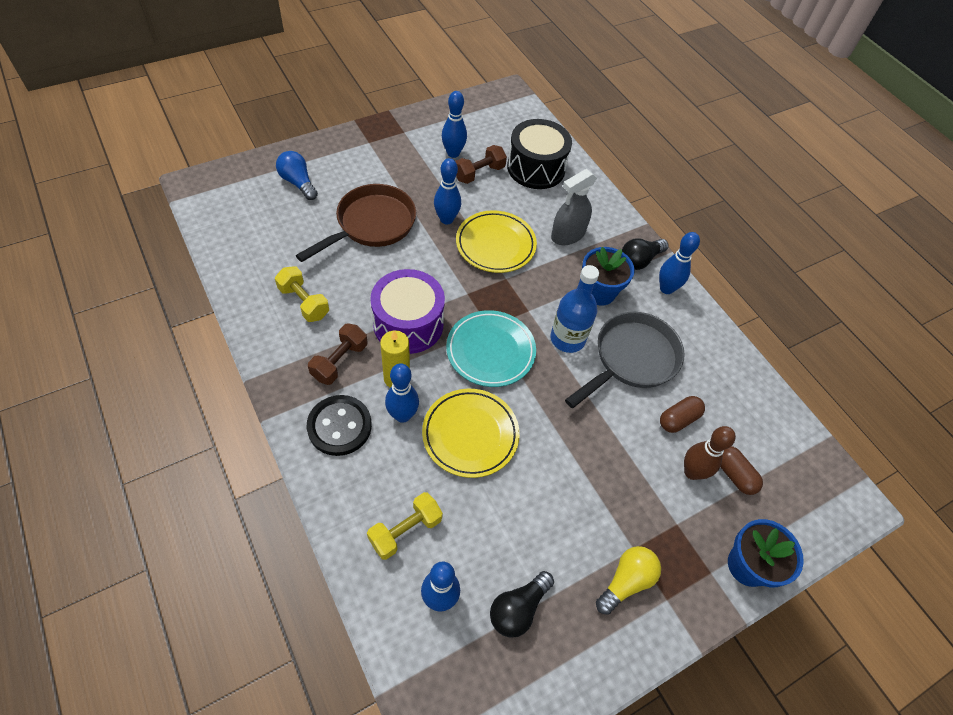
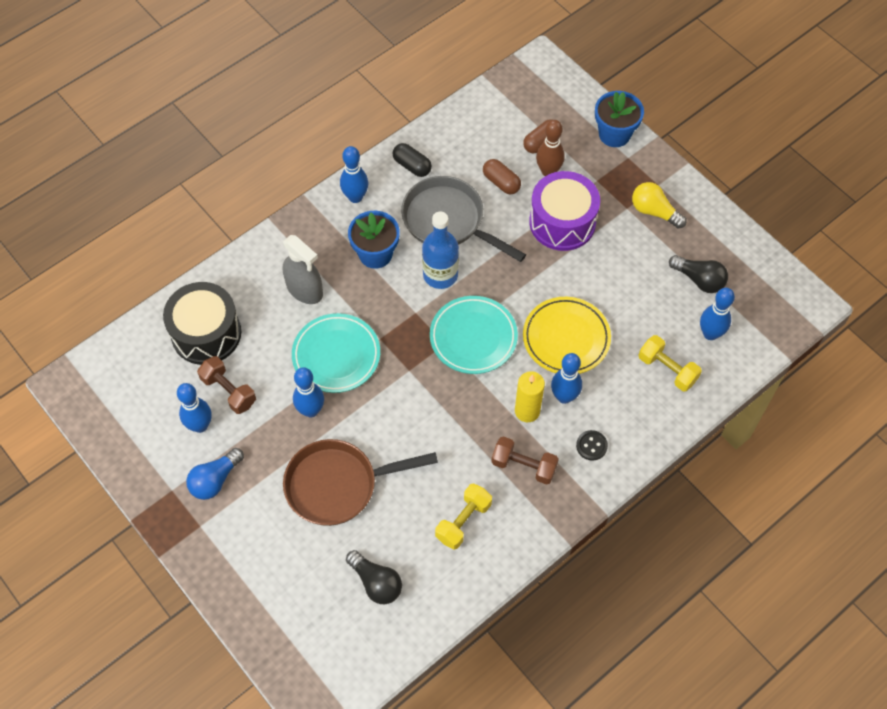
camera: 95 degrees left, 5 degrees up
(298, 183) = (290, 585): blue light bulb -> blue light bulb (215, 480)
(339, 426) = (591, 446): black button -> black button, size x0.52
(372, 224) = (338, 485): brown pan -> brown pan turned 45 degrees counterclockwise
(408, 324) = (462, 416): purple drum -> purple drum (562, 222)
(495, 245) = (336, 355): yellow plate -> turquoise plate
(639, 260) = (323, 222): black light bulb -> black light bulb (376, 582)
(703, 342) = (412, 166): none -> black capsule

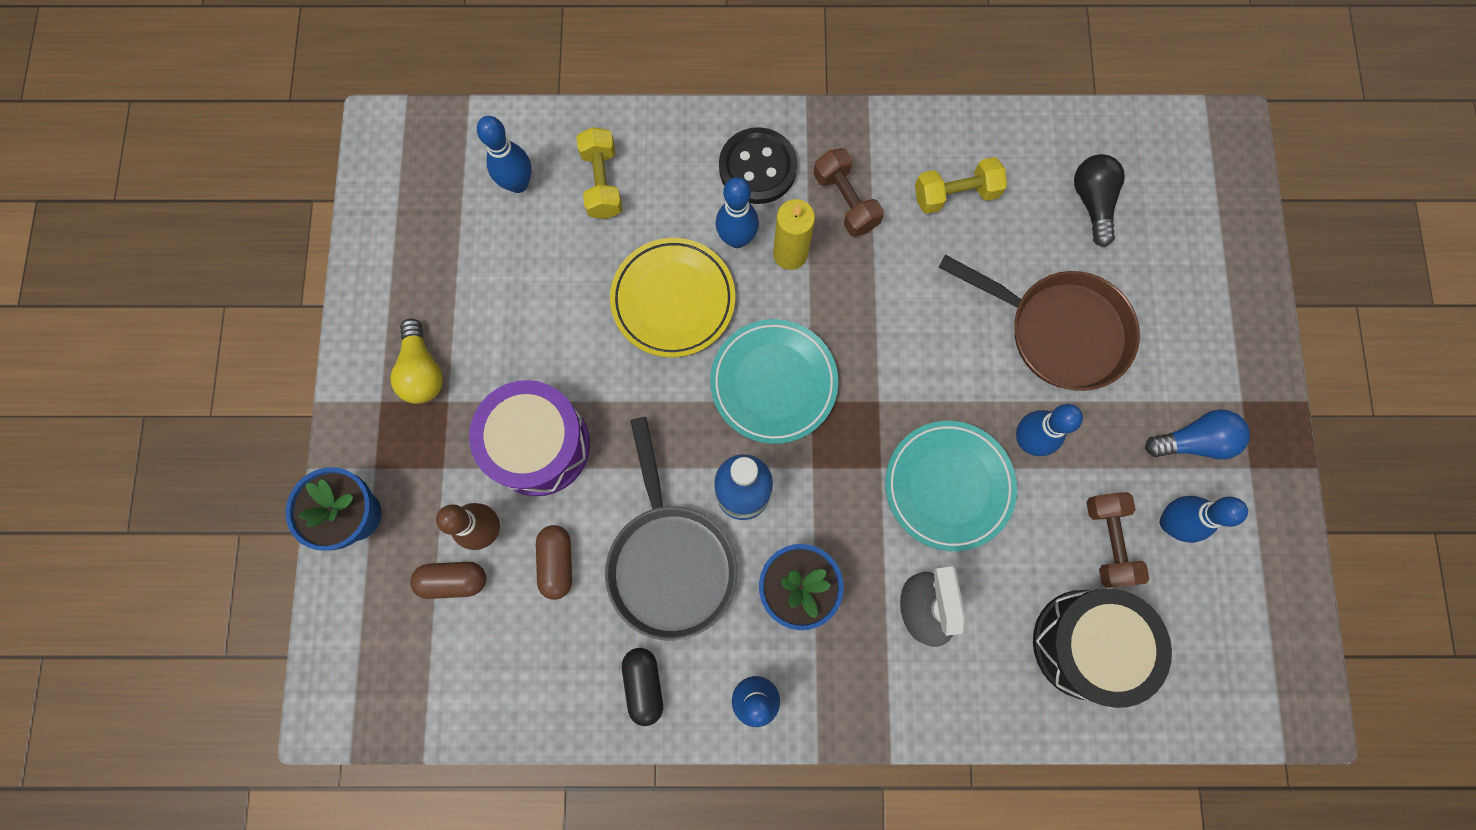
camera: 140 degrees left, 15 degrees up
(591, 446) = (757, 168): black button -> black button, size x1.91
(699, 280) = (464, 250): black light bulb -> none

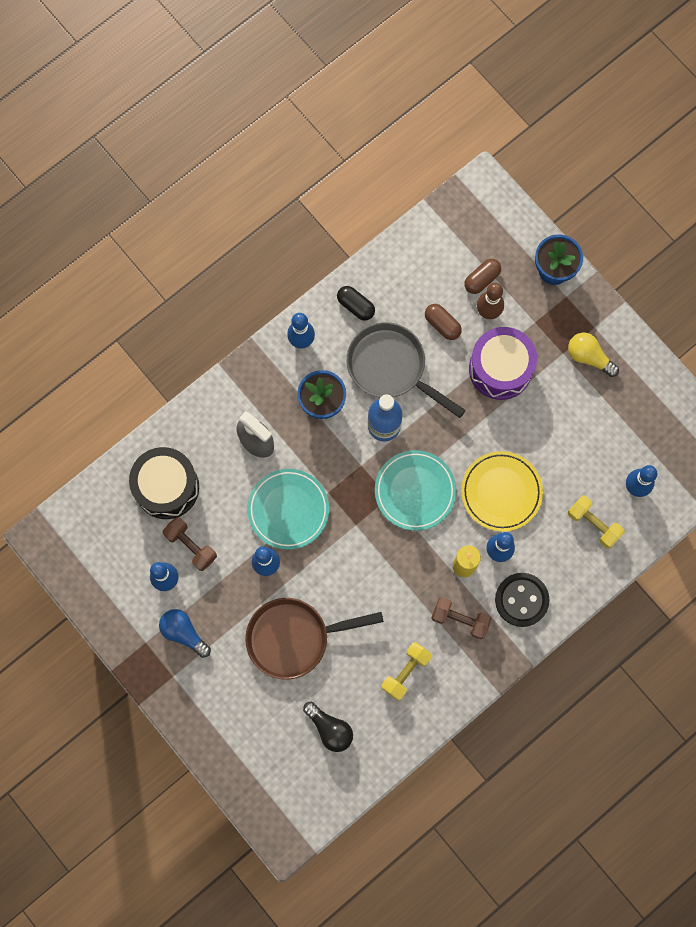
camera: 140 degrees right, 0 degrees up
(1193, 441) = (184, 633): blue light bulb -> blue light bulb turned 90 degrees clockwise

